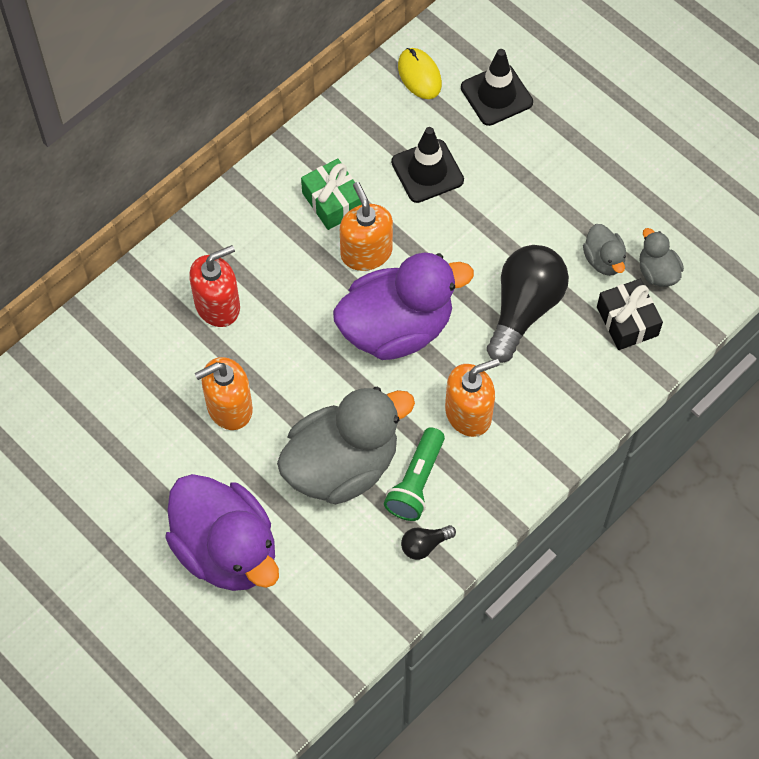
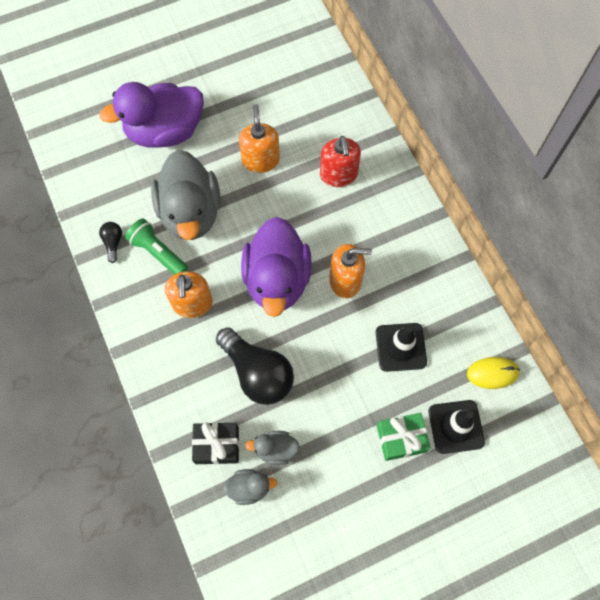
camera: 110 degrees right, 5 degrees up
(333, 202) = (396, 272): green gift -> green gift (401, 439)

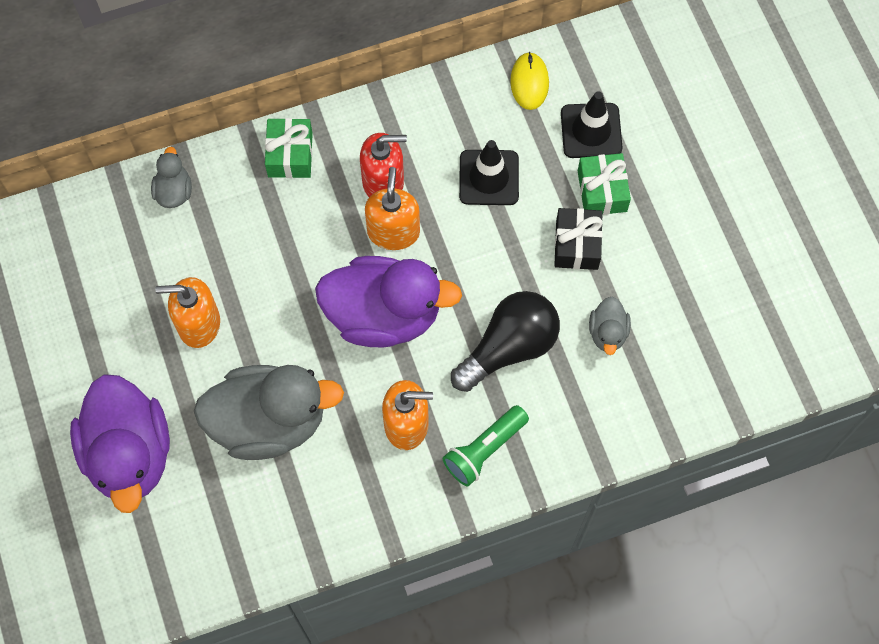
camera: 85 degrees left, 0 degrees up
(113, 243) = (303, 530): black light bulb -> none
(158, 253) = (326, 468): green flashlight -> green flashlight (484, 450)
(217, 445) = (598, 401): black gift -> black gift (576, 245)
(249, 488) = (652, 366): grey duck -> grey duck (174, 191)
(338, 175) = (237, 225): red soap dispenser -> red soap dispenser (383, 182)
(399, 203) = (290, 155): none -> green gift

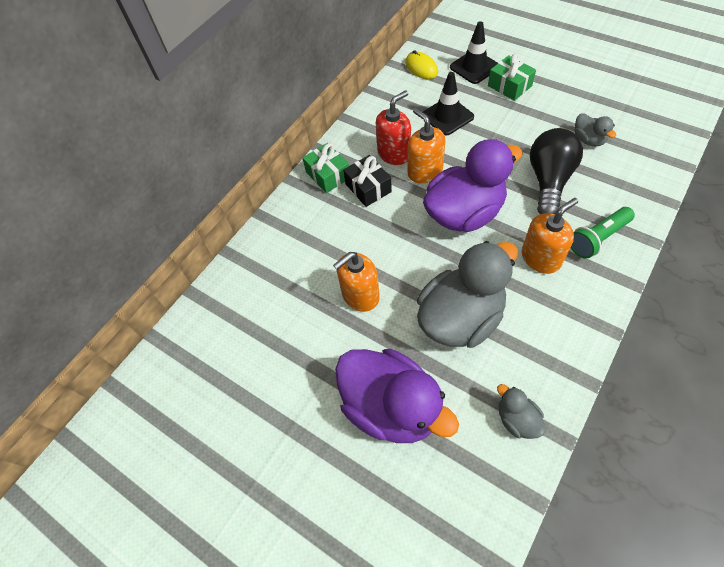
camera: 30 degrees left, 10 degrees down
(174, 191) = (276, 237): grey duck -> grey duck (517, 419)
(484, 450) = (597, 238): green flashlight -> green flashlight turned 45 degrees clockwise
(576, 245) = (525, 114): black gift -> black gift (368, 188)

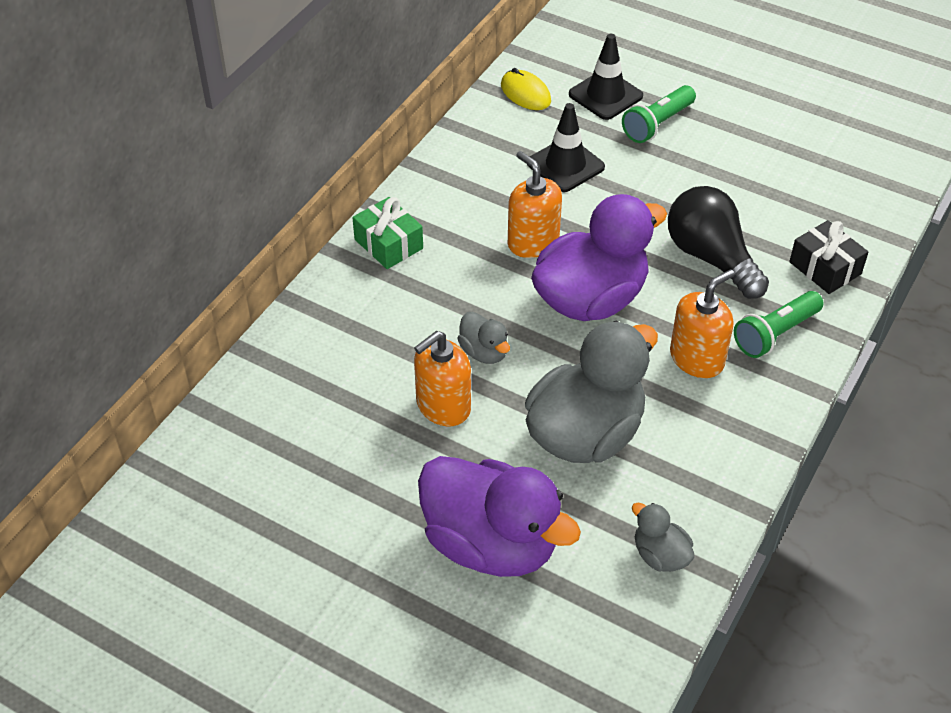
camera: 10 degrees left, 10 degrees down
(368, 188) = (449, 263): black gift -> black gift (825, 268)
(394, 153) = (487, 216): red soap dispenser -> none
(509, 86) = (657, 124): green gift -> green flashlight
(549, 181) = (711, 257): black light bulb -> black light bulb turned 45 degrees counterclockwise
(588, 140) = (768, 203): grey duck -> grey duck (484, 352)

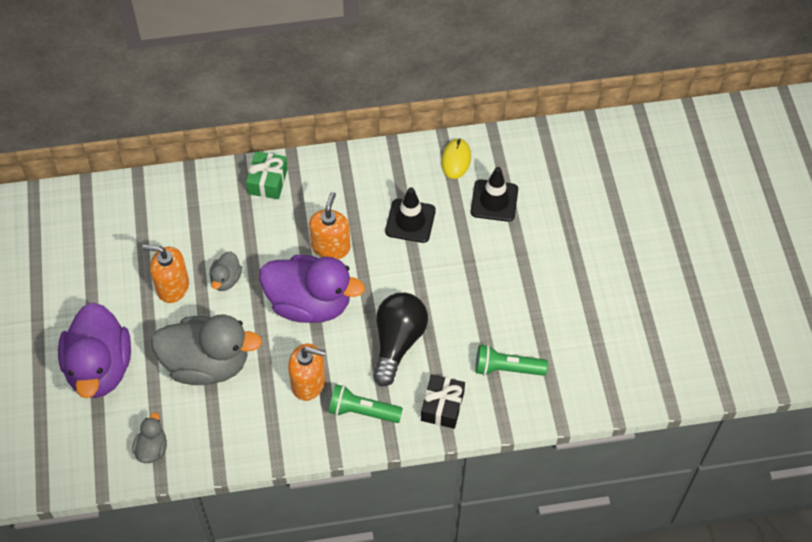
camera: 50 degrees right, 10 degrees up
(657, 124) = (493, 244): green flashlight -> green flashlight (506, 368)

